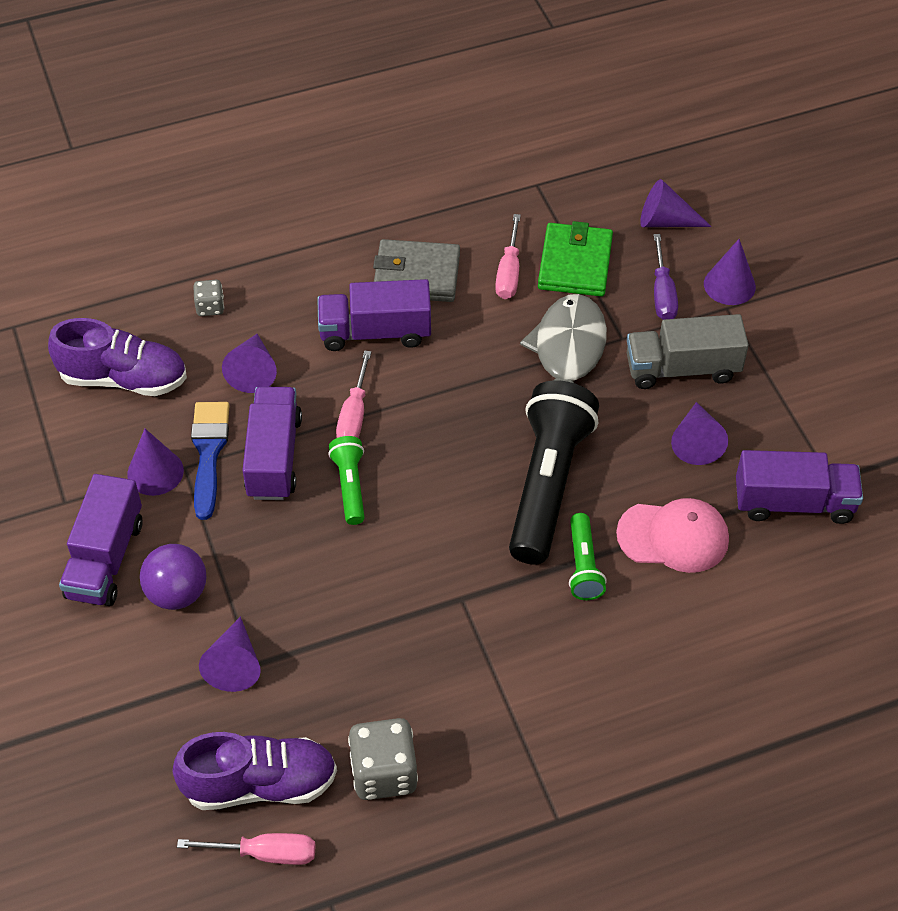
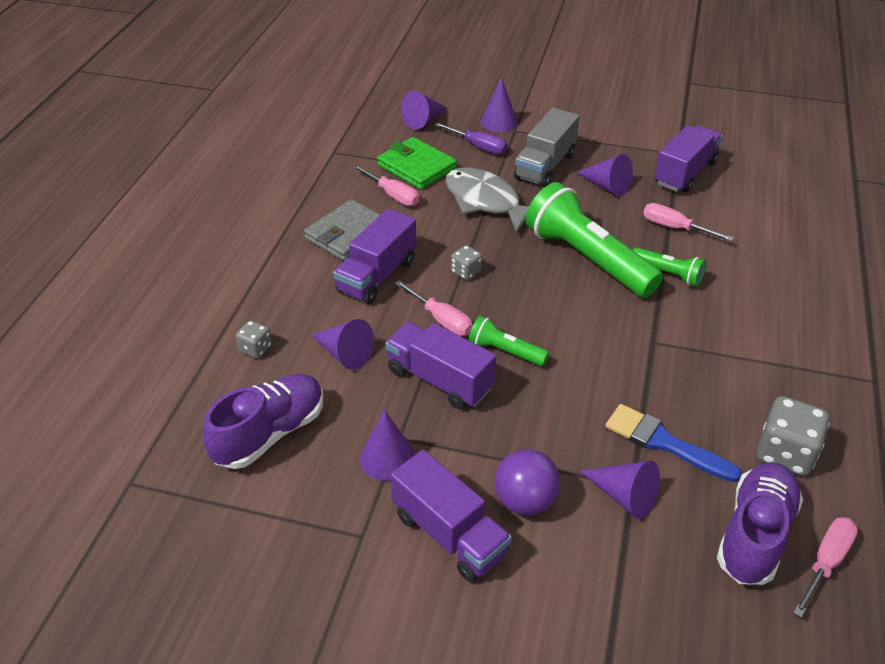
camera: 55 degrees left, 10 degrees down
(209, 453) = (399, 415): blue brush -> blue brush (664, 442)
(439, 396) = (466, 272): none -> grey dice
(548, 484) = (587, 258): black flashlight -> green flashlight
(673, 537) = (674, 227): pink cap -> pink screwdriver

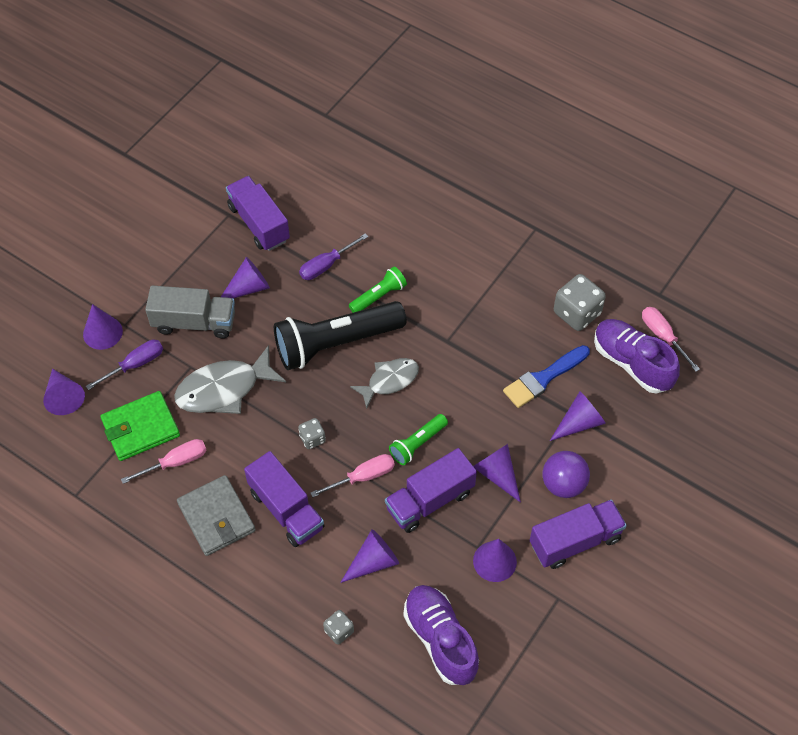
camera: 70 degrees left, 15 degrees up
(504, 431) = (497, 474): none -> purple cone
(545, 166) = (194, 322): grey truck -> grey truck turned 45 degrees counterclockwise
(569, 309) = (389, 381): none -> grey fish
(587, 258) = (336, 343): green flashlight -> black flashlight
(674, 227) = (326, 265): pink screwdriver -> purple screwdriver

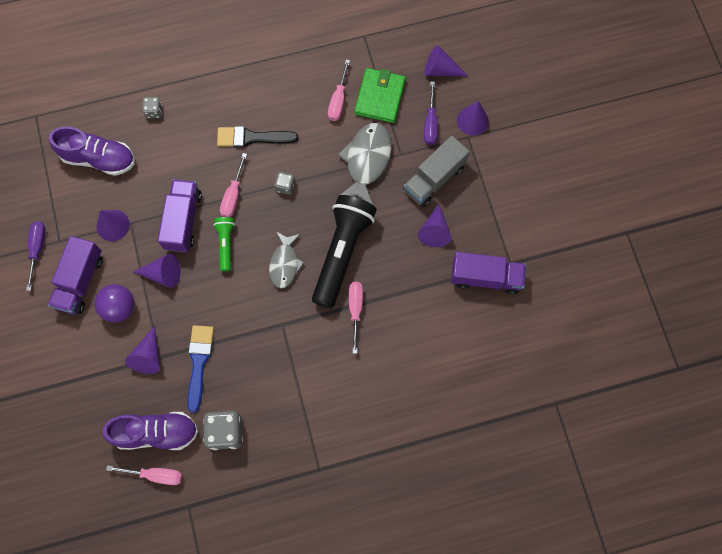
camera: 130 degrees right, 15 degrees up
(216, 517) = (281, 98): grey wallet -> none
(286, 509) = (252, 138): purple truck -> black brush
(326, 265) = (411, 294): purple screwdriver -> purple screwdriver (37, 249)
(373, 562) = (176, 159): purple cone -> none
(379, 296) = (355, 309): green flashlight -> pink screwdriver

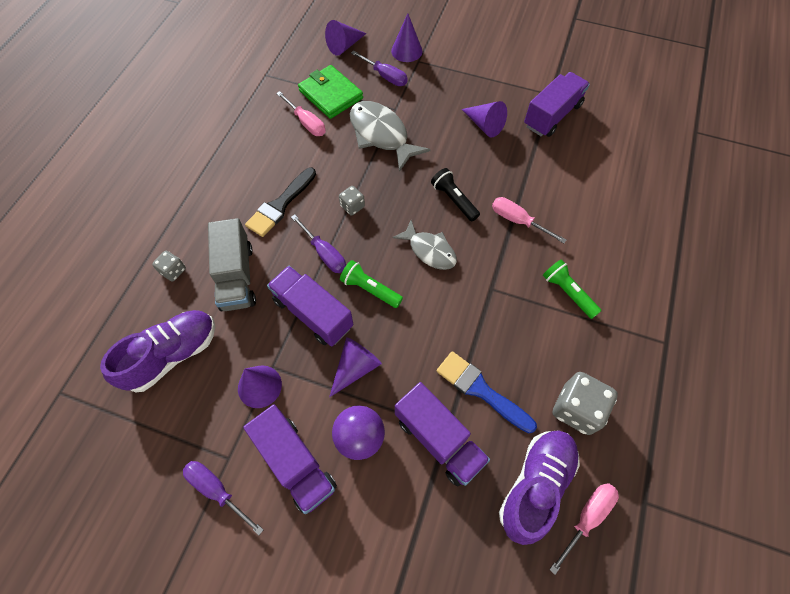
camera: 55 degrees left, 10 degrees down
(148, 356) = (438, 439): purple cone -> purple truck
(233, 196) = (325, 254): pink screwdriver -> purple screwdriver
(315, 379) = (568, 292): none -> green flashlight
(342, 253) = (454, 200): black flashlight -> black flashlight, size x0.48
(434, 179) = (436, 100): grey truck -> grey truck (237, 277)

